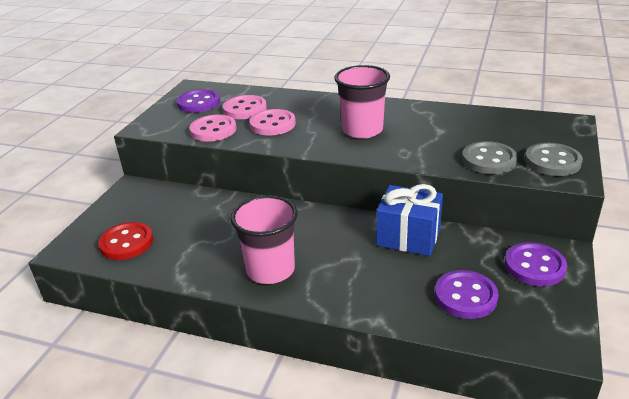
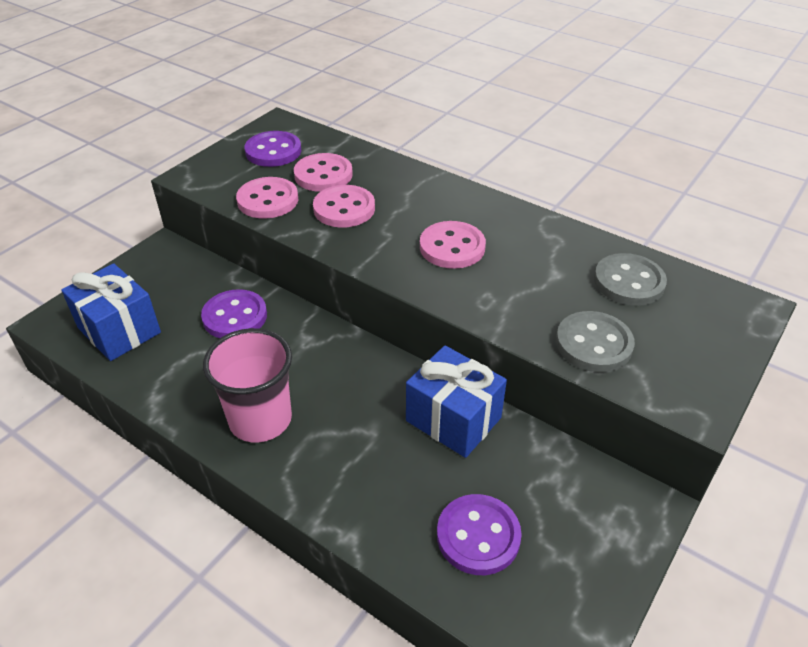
camera: 15 degrees right, 10 degrees up
(126, 243) = (119, 330): red button -> blue gift
(362, 130) = (452, 247): pink cup -> pink button
(534, 266) = (595, 517): purple button -> purple button (235, 316)
(552, 161) = (683, 371): grey button -> grey button (629, 282)

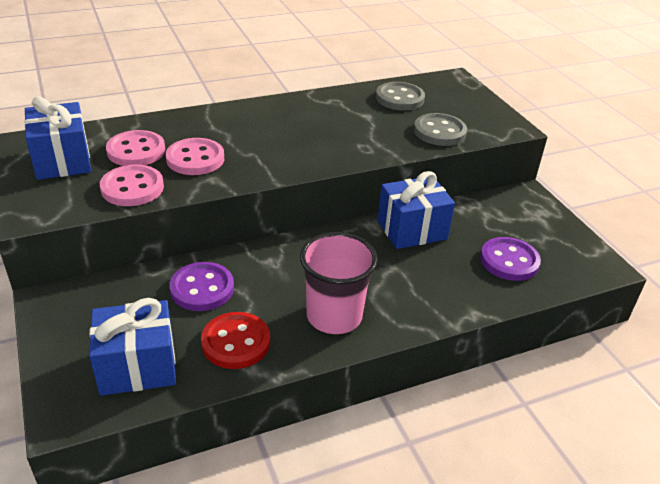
camera: 60 degrees left, 5 degrees down
(181, 371) = (236, 342): none -> red button
(273, 151) = (62, 160): purple button -> blue gift
(452, 247) = (298, 136): pink button -> none

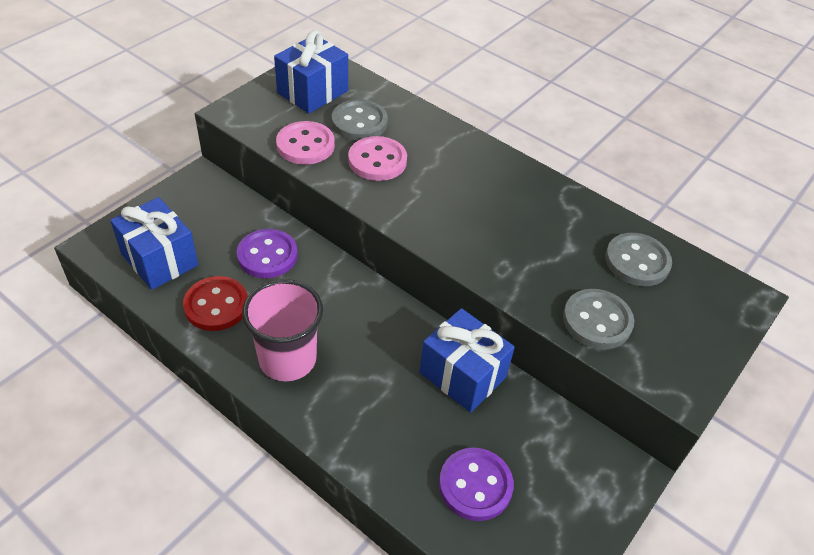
camera: 60 degrees right, 10 degrees up
(136, 151) = (359, 122): pink button -> grey button

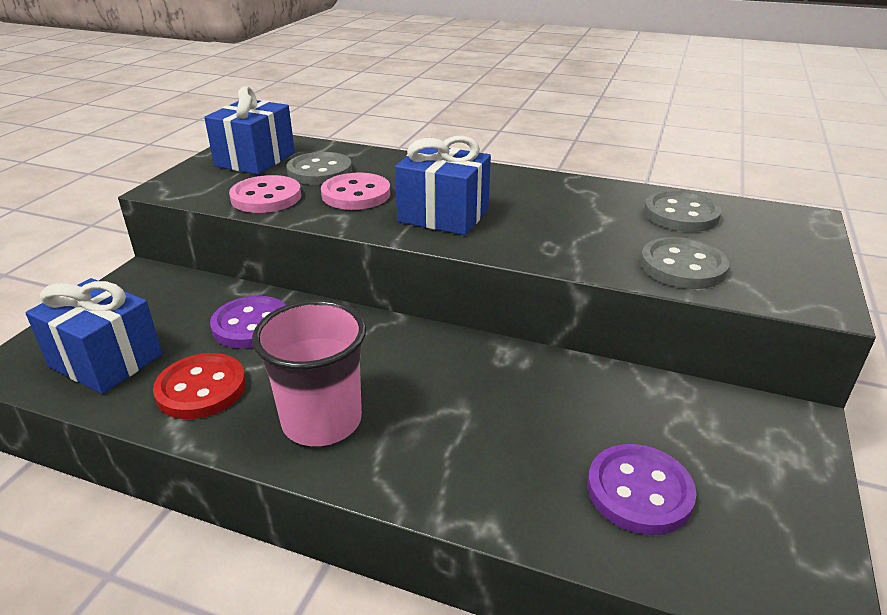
camera: 15 degrees left, 15 degrees down
(462, 375) = (548, 380): blue gift -> blue gift (443, 215)

